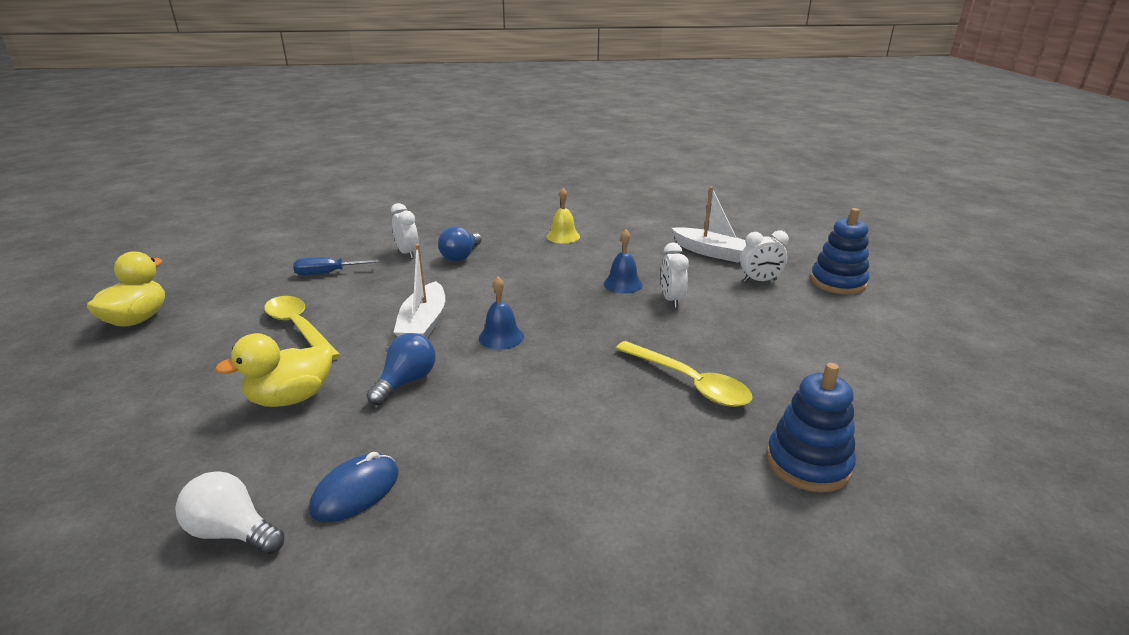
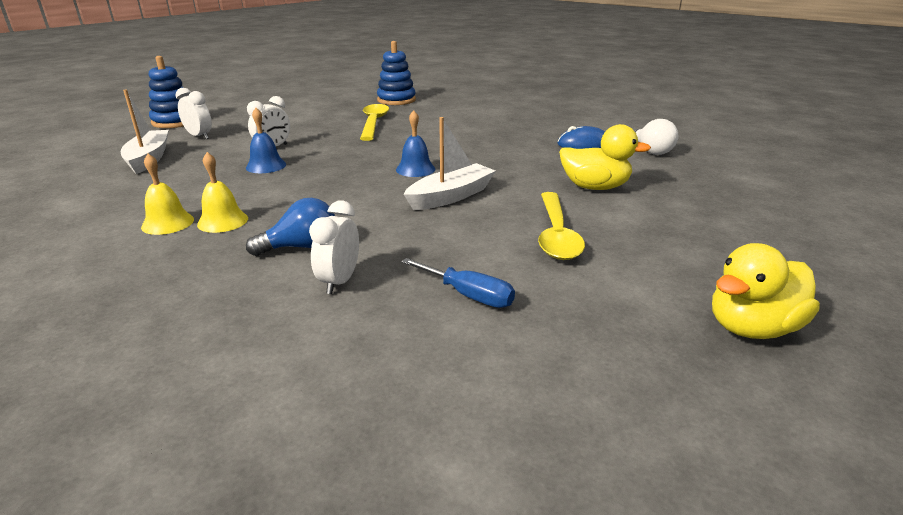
camera: 135 degrees left, 0 degrees up
(406, 382) = (511, 170): blue light bulb -> none
(537, 248) = (223, 221): none -> yellow bell

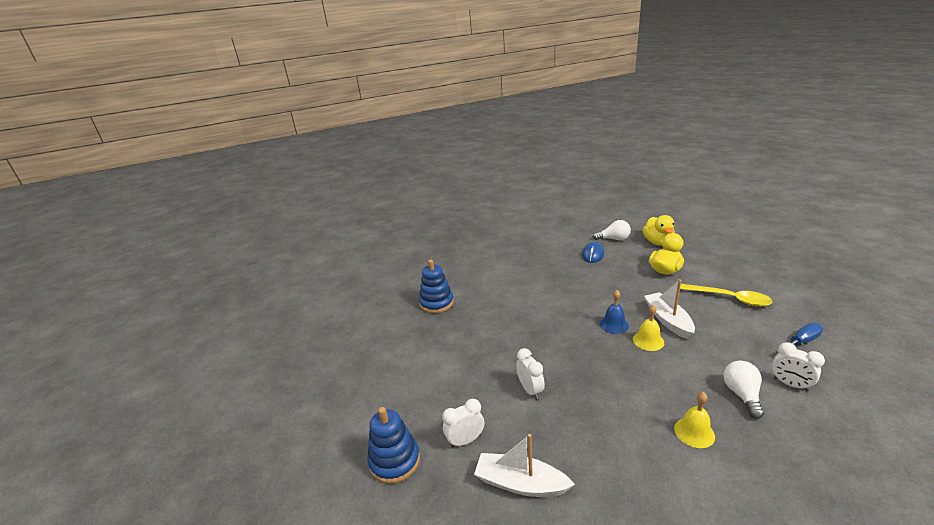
camera: 60 degrees left, 0 degrees up
(168, 223) = (694, 466): yellow bell -> yellow bell (648, 341)
(266, 166) = (577, 398): blue bell -> none
(301, 247) = (742, 395): blue light bulb -> white light bulb
(374, 123) = (494, 325): yellow spoon -> none
(751, 328) = (820, 279): yellow duck -> yellow duck (658, 242)

